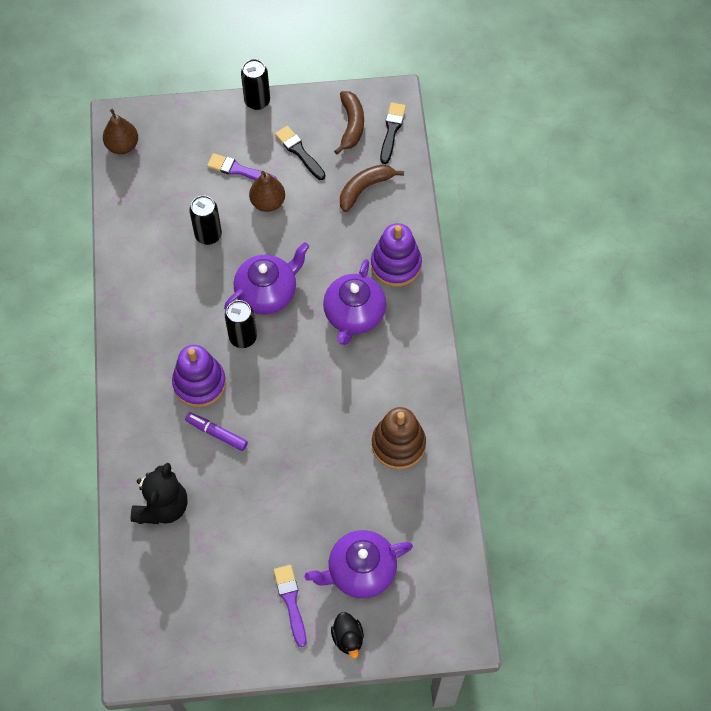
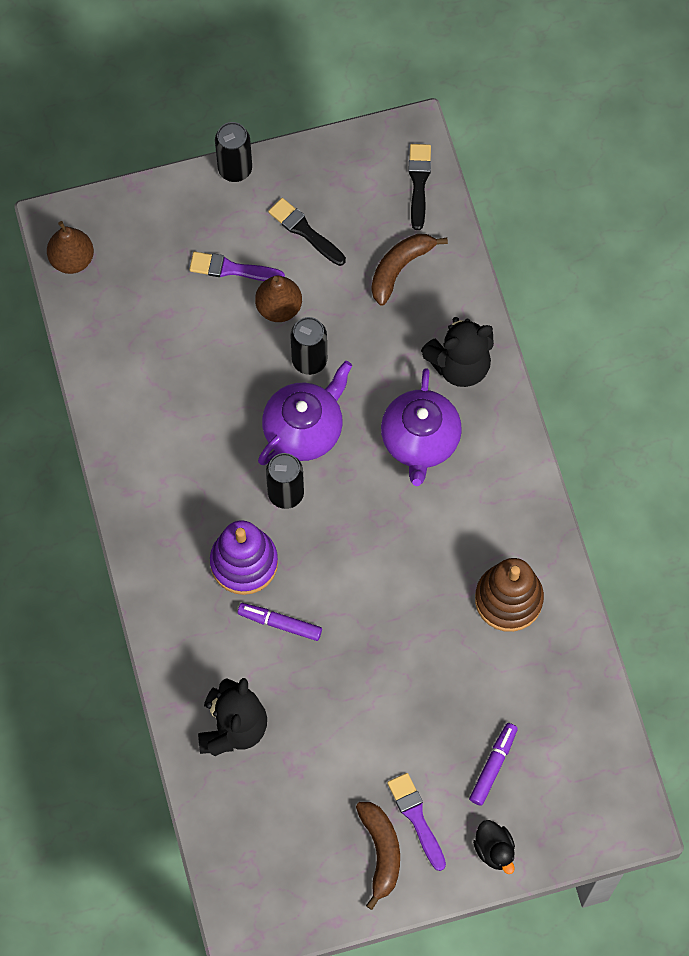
camera: 10 degrees left, 5 degrees up
(208, 235) = (211, 364): black can -> black can (309, 360)
(351, 125) = (365, 184): brown banana -> brown banana (381, 852)
(360, 571) = (493, 766): purple teapot -> purple marker
(396, 265) = (460, 365): purple stacking toy -> black teddy bear

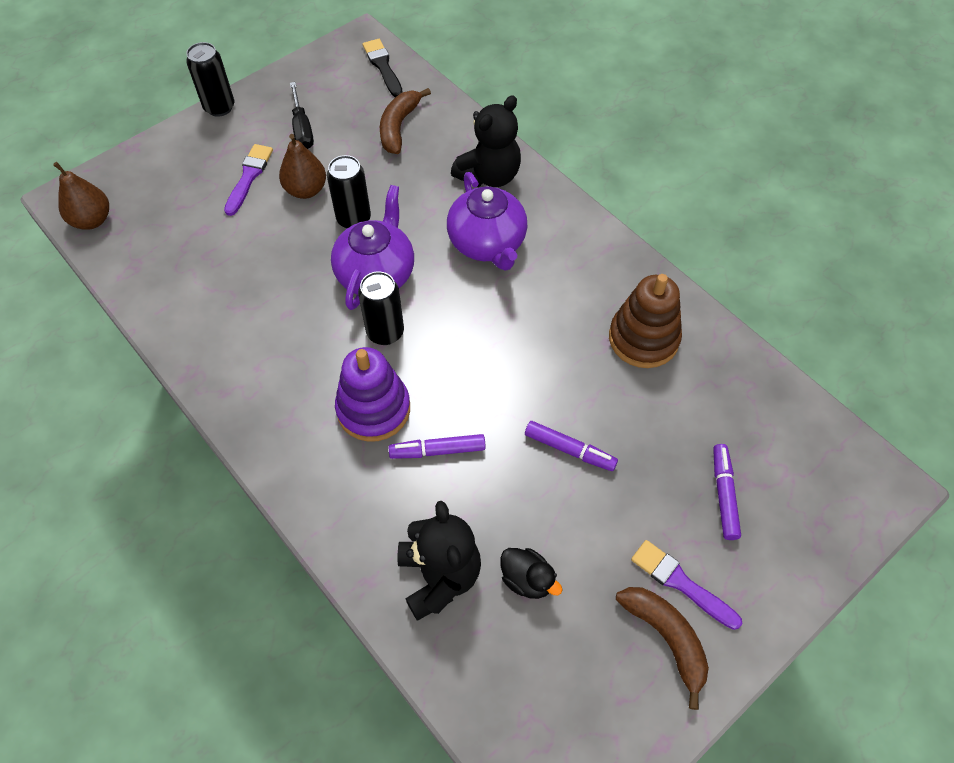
camera: 25 degrees left, 10 degrees down
(232, 269) = (249, 177): purple brush -> purple brush turned 120 degrees clockwise
(304, 231) = (302, 129): black brush -> black screwdriver
(388, 671) = (569, 450): none -> purple marker
(494, 850) = (778, 579): black duck -> black duck (527, 579)

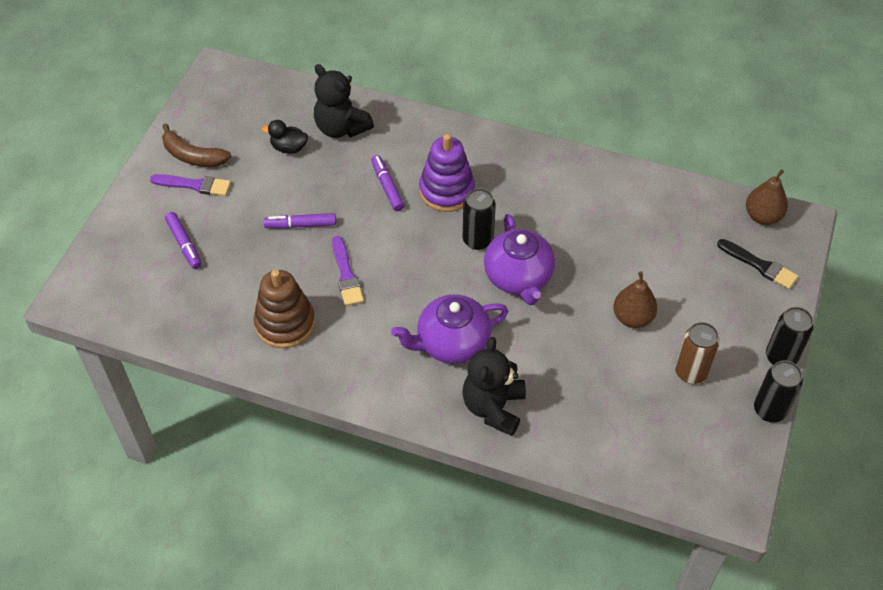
camera: 150 degrees right, 5 degrees down
(249, 177) = (688, 306): purple brush -> purple brush (346, 275)
(302, 129) = (690, 372): black screwdriver -> brown can
(354, 219) = (573, 312): black can -> black can (769, 410)
(383, 66) = (684, 481): black brush -> black brush (760, 265)
(399, 127) = (610, 418): brown banana -> none
(437, 450) = (387, 187): purple marker -> purple marker turned 75 degrees counterclockwise
(487, 243) = (452, 343): purple teapot -> purple teapot turned 60 degrees counterclockwise

